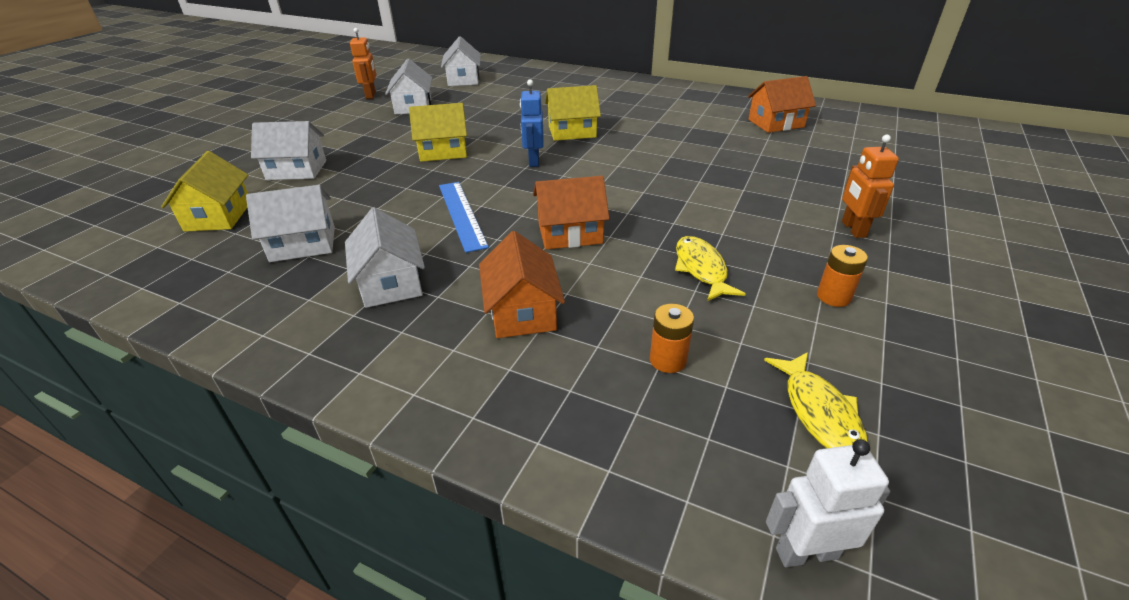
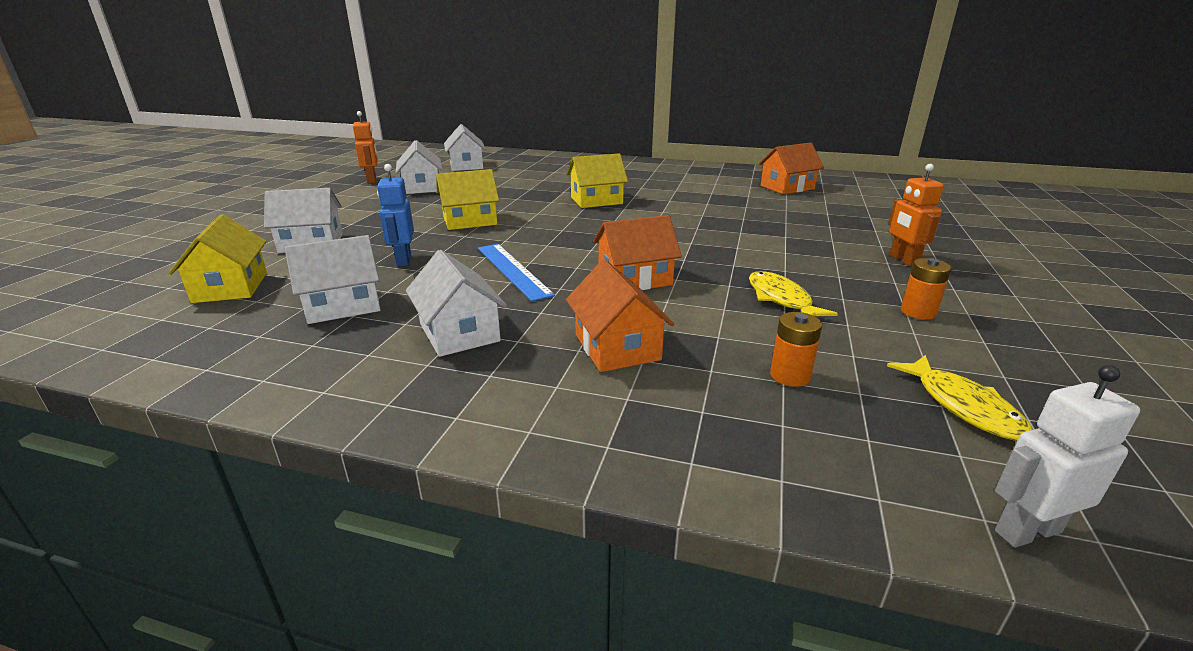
camera: 10 degrees left, 10 degrees down
(533, 161) = (568, 224): blue robot -> blue robot (403, 260)

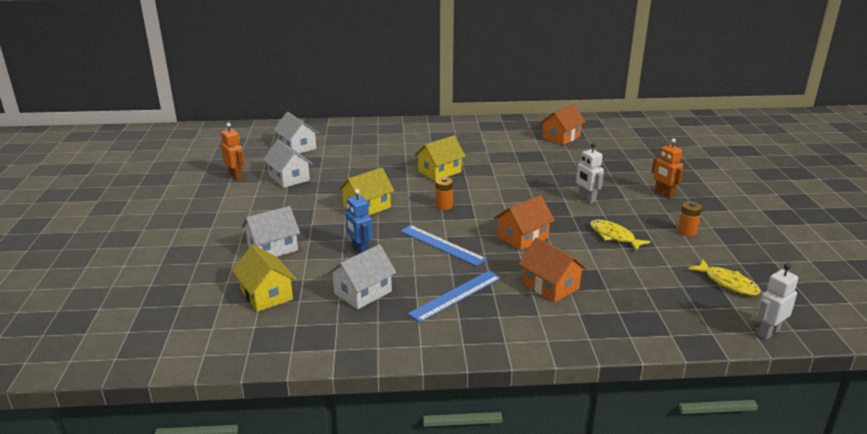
camera: 20 degrees left, 0 degrees up
(459, 333) = (456, 295): white house -> blue ruler
(772, 250) = (586, 199): none -> white robot
(790, 376) = (646, 284): orange battery -> orange battery (444, 206)

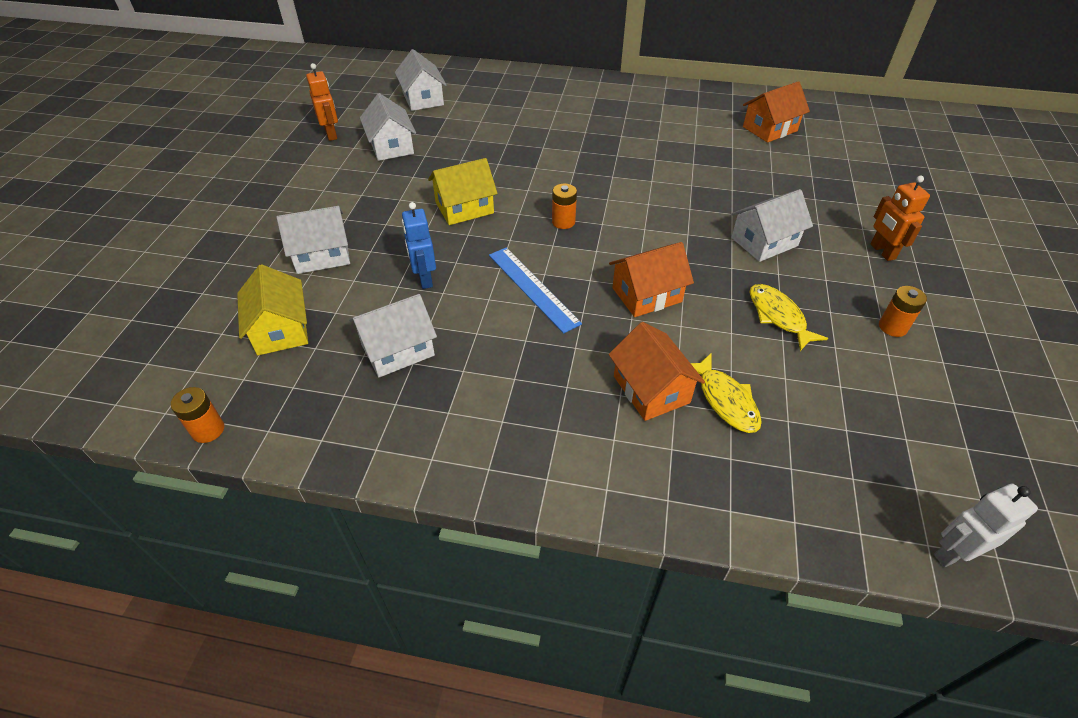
camera: 15 degrees right, 20 degrees up
(245, 358) = (208, 430): none -> orange battery
(439, 172) = (581, 164): yellow house -> none
(456, 295) = (514, 380): blue ruler -> none
(586, 199) = (764, 242): white robot -> white house
(727, 283) = (921, 439): yellow fish -> yellow fish (725, 400)

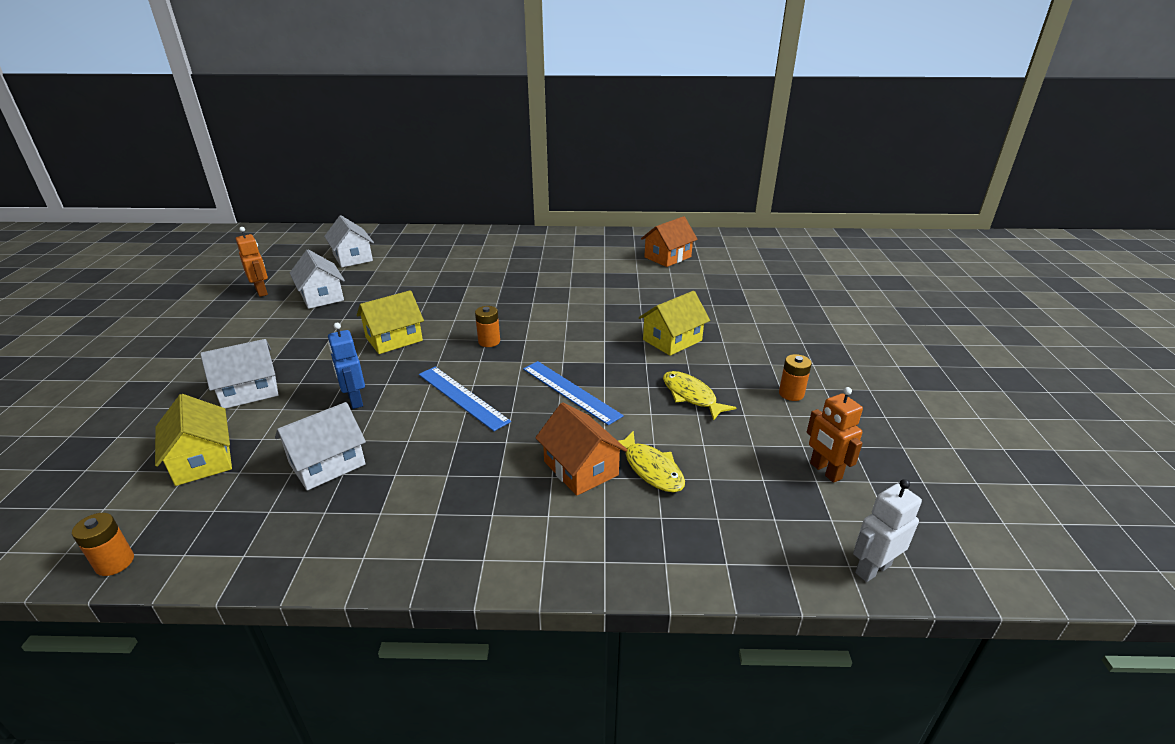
camera: 10 degrees left, 15 degrees down
(646, 295) = (570, 391): orange house -> blue ruler
(764, 242) = (672, 340): white house -> yellow house
(882, 251) = (774, 338): orange robot -> orange robot (825, 471)

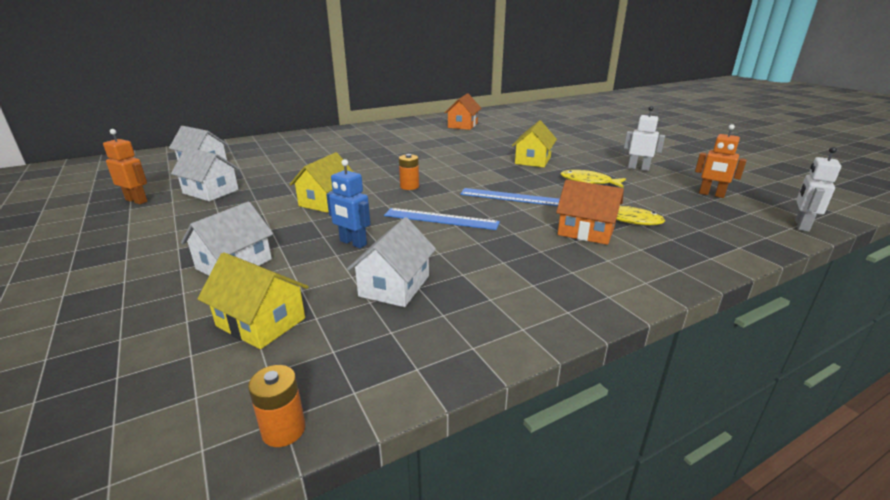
camera: 30 degrees left, 5 degrees down
(791, 394) = (638, 168): orange battery -> white robot

